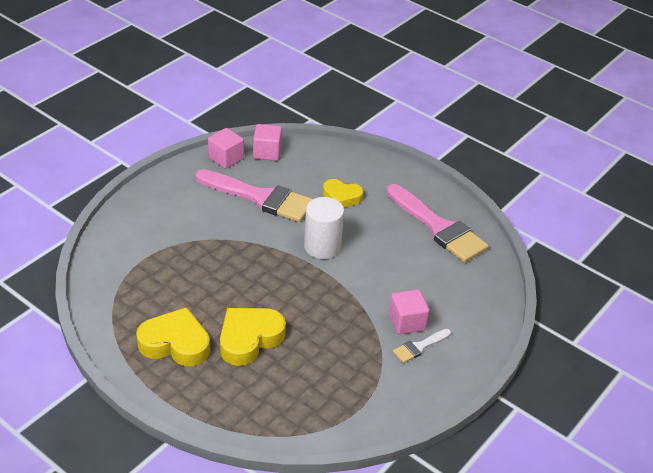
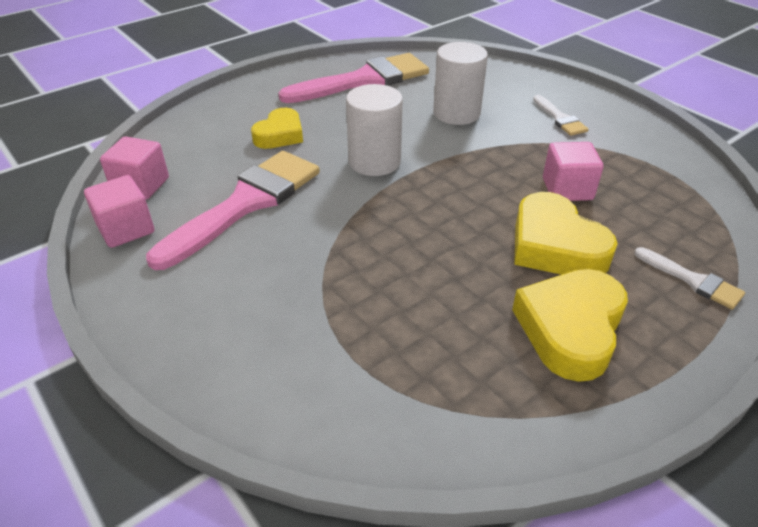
camera: 75 degrees left, 0 degrees up
(228, 406) = (693, 280): none -> white brush
(405, 284) = (456, 113): none -> white cylinder
(407, 322) = (520, 120): pink cube -> pink cube (567, 189)

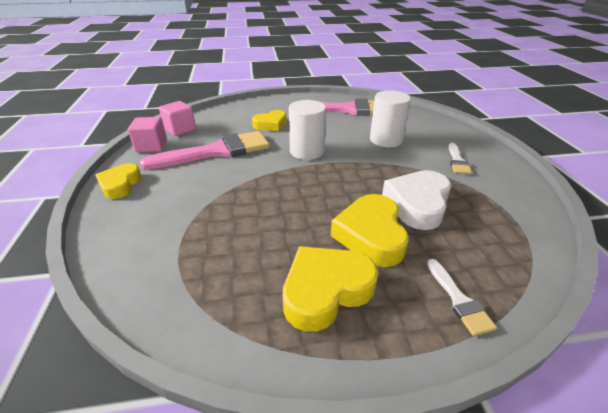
camera: 30 degrees right, 5 degrees down
(152, 308) = (120, 185): none -> yellow heart
(567, 189) = (417, 204): pink cube -> white heart

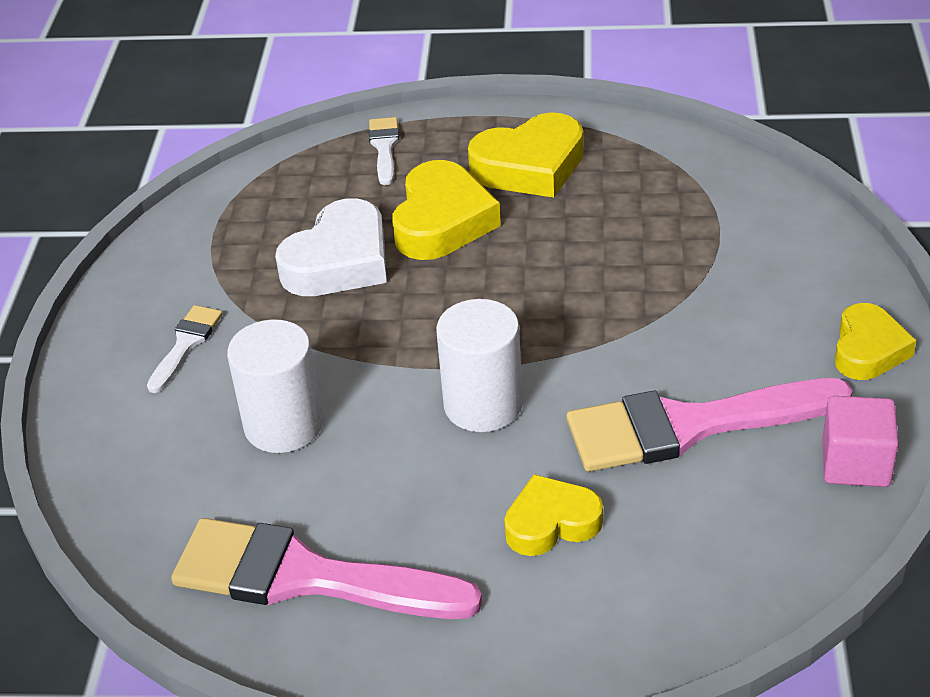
camera: 165 degrees left, 5 degrees up
(180, 129) = (804, 530): pink cube -> none

